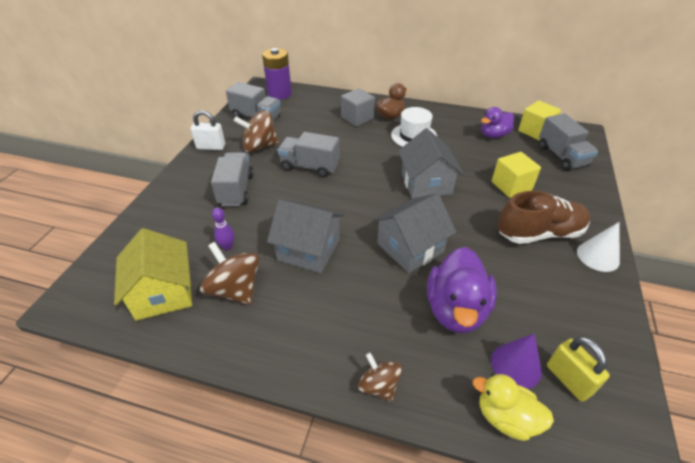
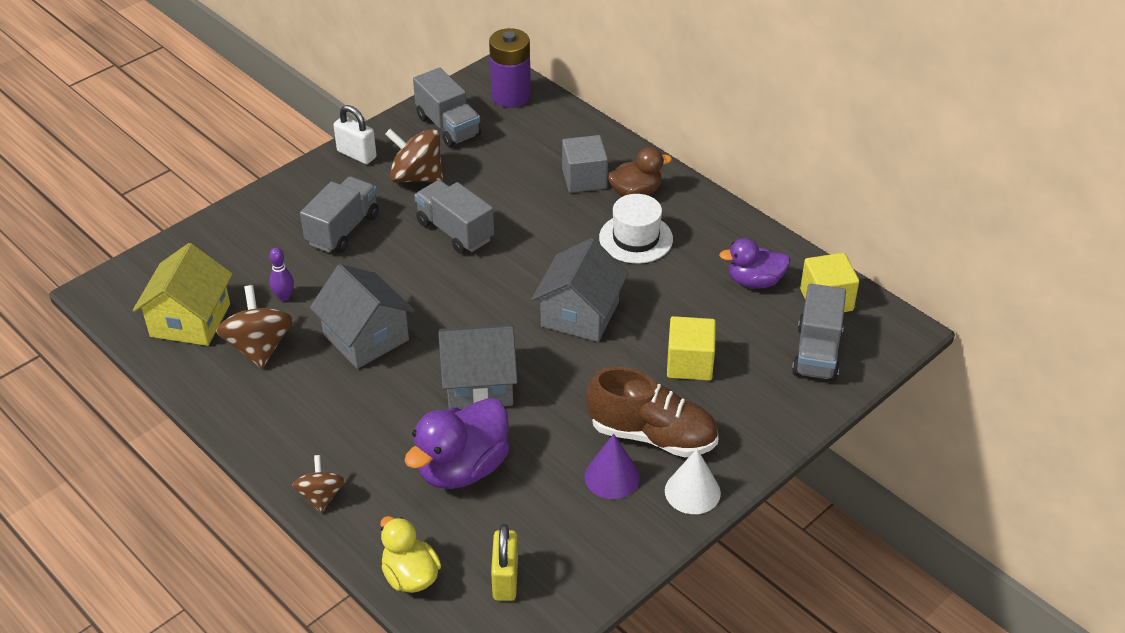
camera: 30 degrees right, 0 degrees up
(516, 365) = (467, 543): purple cone -> purple cone (612, 477)

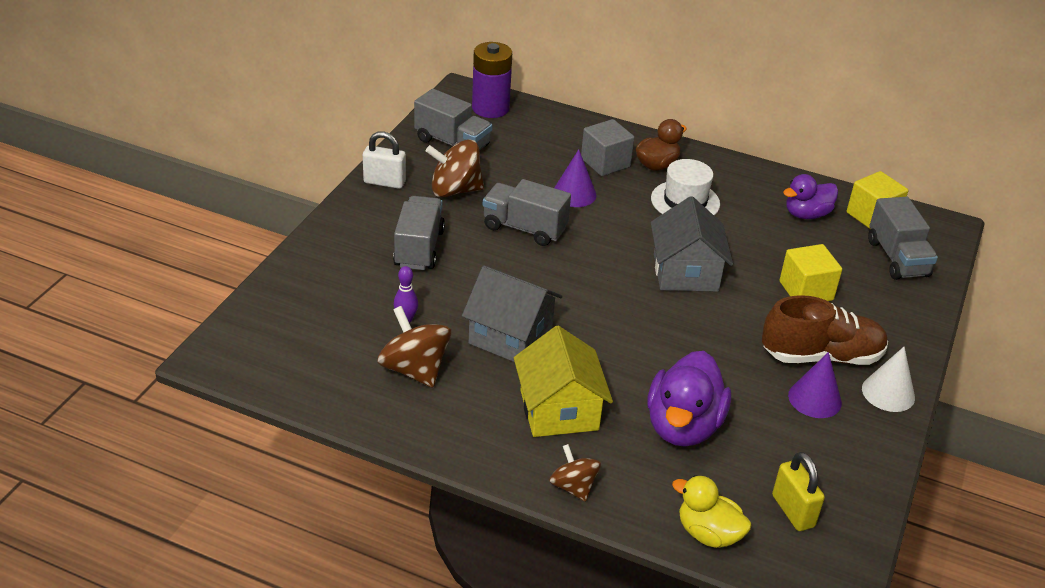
camera: 25 degrees left, 5 degrees down
(190, 320) = (327, 362): yellow house -> yellow house (559, 410)
(479, 384) = (643, 351): grey house -> none
(529, 205) = (574, 194): none -> purple cone

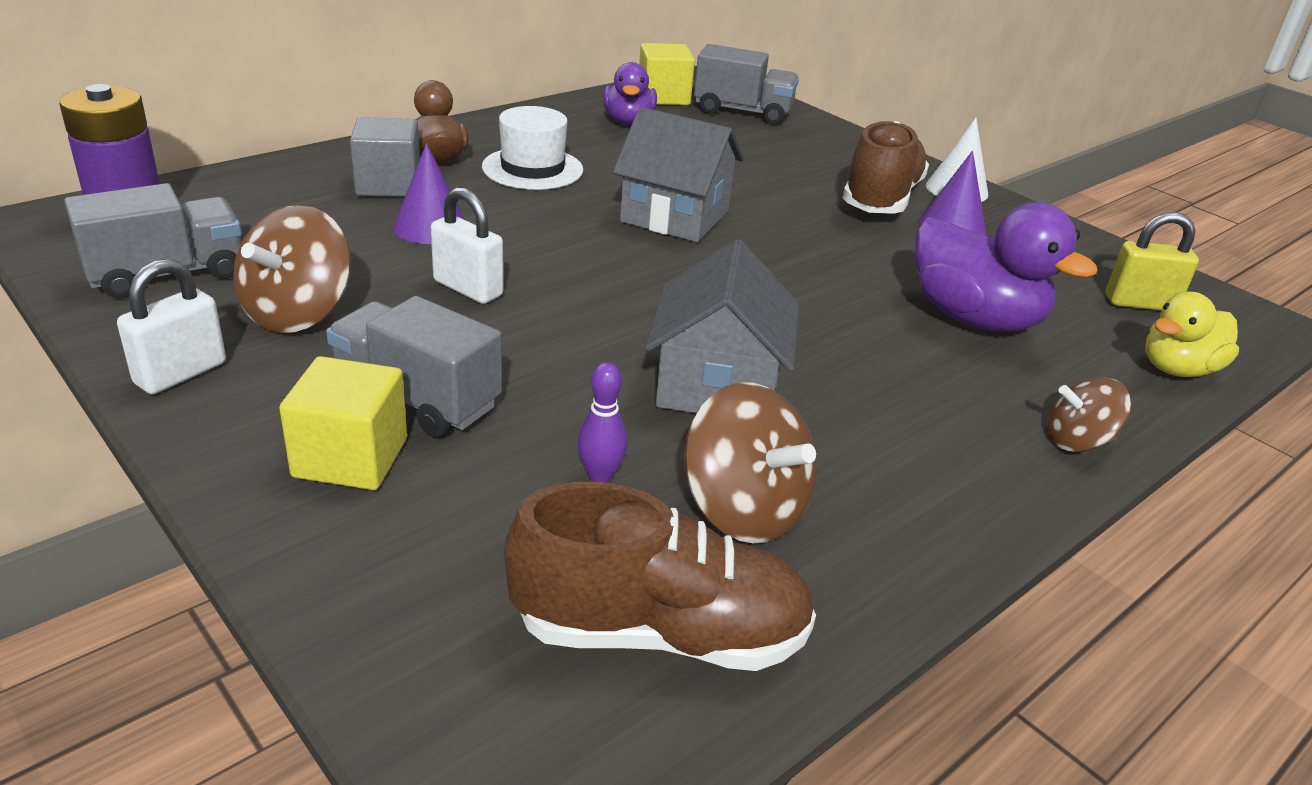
camera: 65 degrees left, 5 degrees down
(319, 364) = (659, 633): none -> brown shoe
(414, 369) = (743, 509): brown spinning top -> brown spinning top turned 120 degrees counterclockwise
(510, 336) = (717, 385): grey house -> grey house turned 45 degrees counterclockwise
(524, 228) = (468, 288): grey truck -> white padlock
(559, 410) = (908, 399): yellow house -> none
(806, 291) = (763, 167): yellow cube -> yellow cube (350, 458)

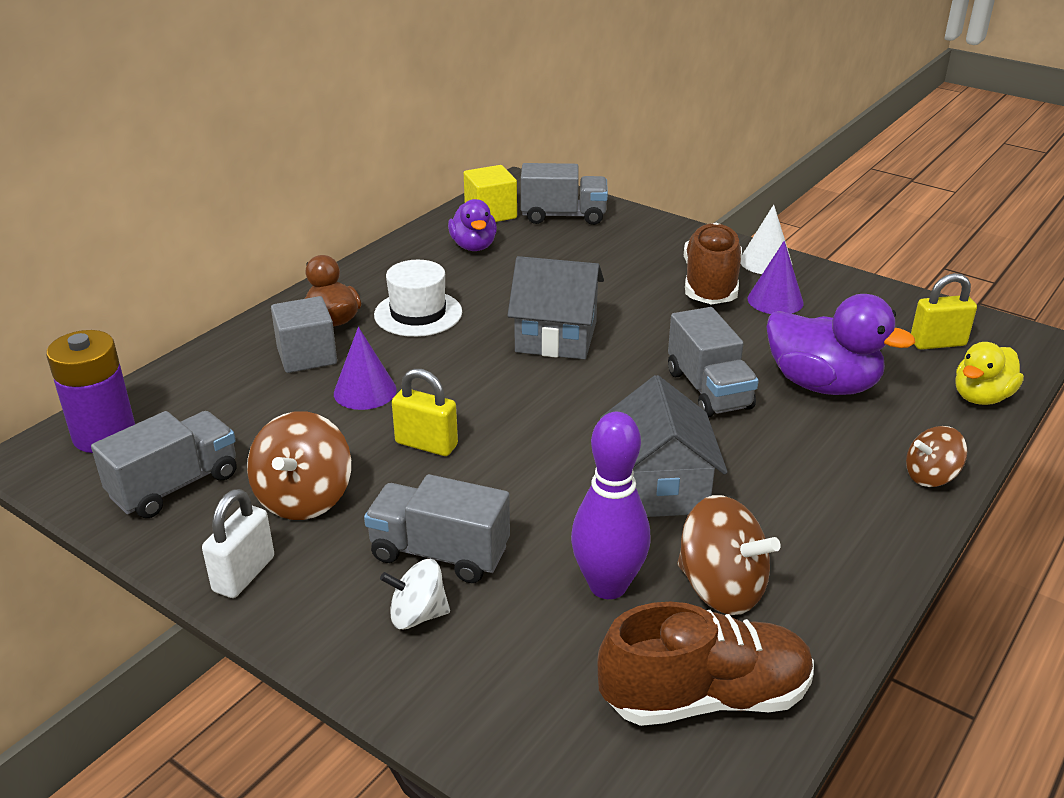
camera: 10 degrees left, 0 degrees up
(350, 458) = (417, 615): yellow cube -> white spinning top
(468, 288) = (426, 444): white padlock -> yellow padlock
(600, 476) = (608, 586): purple bowling pin -> purple bowling pin, size x2.03
(830, 298) = (709, 390): none -> grey truck

